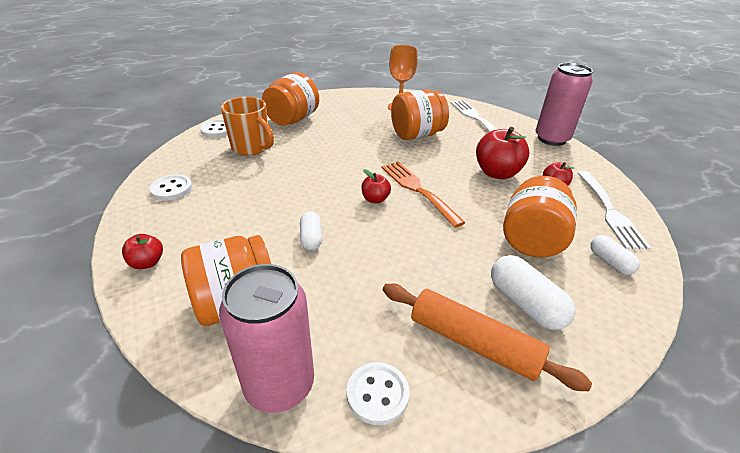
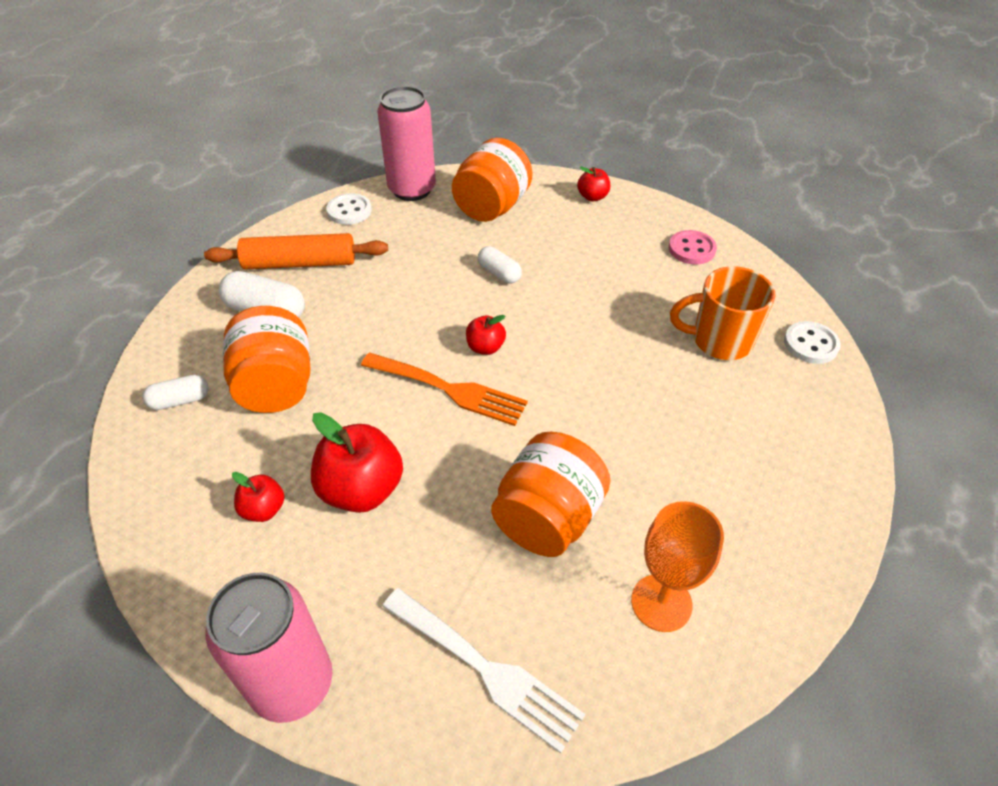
camera: 145 degrees right, 10 degrees up
(172, 189) = (691, 249): white button -> pink button
(292, 119) = (766, 430): orange jar -> none
(610, 212) = (173, 495): white fork -> none
(610, 262) = (180, 401): white capsule -> white capsule turned 45 degrees counterclockwise

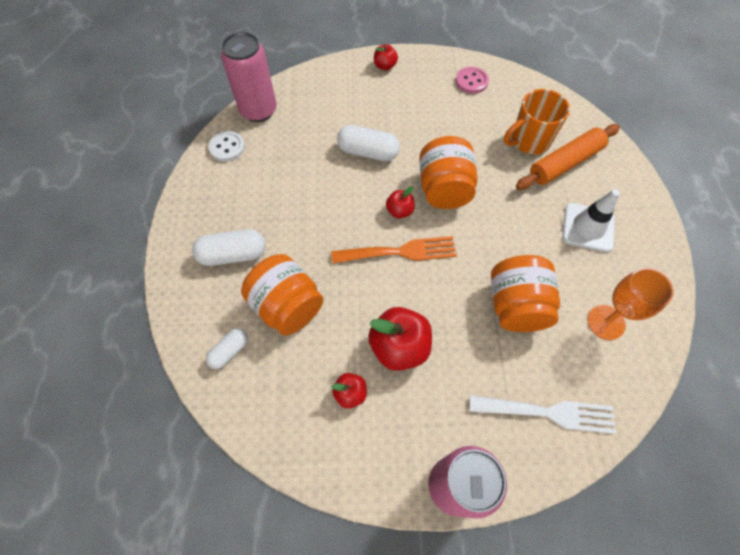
camera: 30 degrees left, 15 degrees up
(300, 263) = (226, 206): orange rolling pin -> orange rolling pin (564, 163)
(492, 207) = (325, 102): orange jar -> orange jar (444, 189)
(499, 273) = (368, 152): white capsule -> white capsule, size x1.62
(727, 474) = (588, 227): none -> white traffic cone
(810, 344) = (577, 120): white button -> none

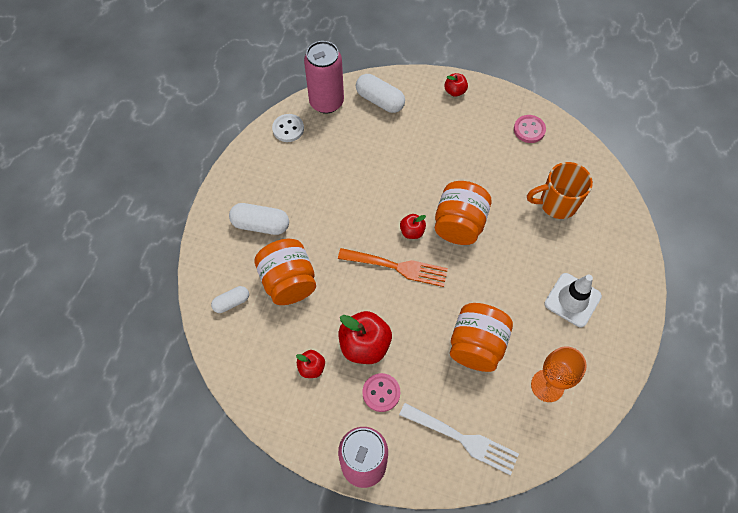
camera: 20 degrees right, 0 degrees up
(368, 152) = (406, 169): white capsule -> white capsule (380, 100)
(439, 393) = (381, 393): none -> pink button
(564, 163) = (580, 234): orange rolling pin -> none

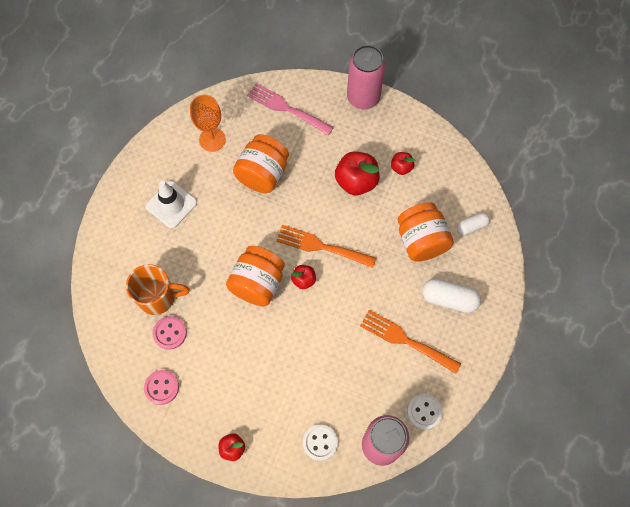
camera: 175 degrees left, 5 degrees up
(305, 184) = (405, 340): none -> orange fork
(380, 100) = (320, 442): white capsule -> white button
(381, 393) = (346, 145): pink button -> pink button (170, 333)
(463, 439) = (286, 108): white fork -> pink fork

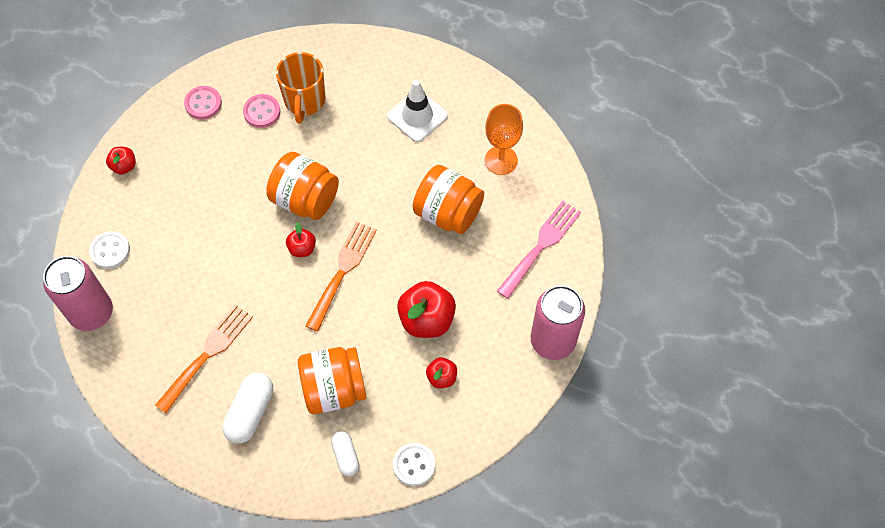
camera: 95 degrees right, 5 degrees down
(424, 412) = (118, 364): white button -> white button (414, 465)

